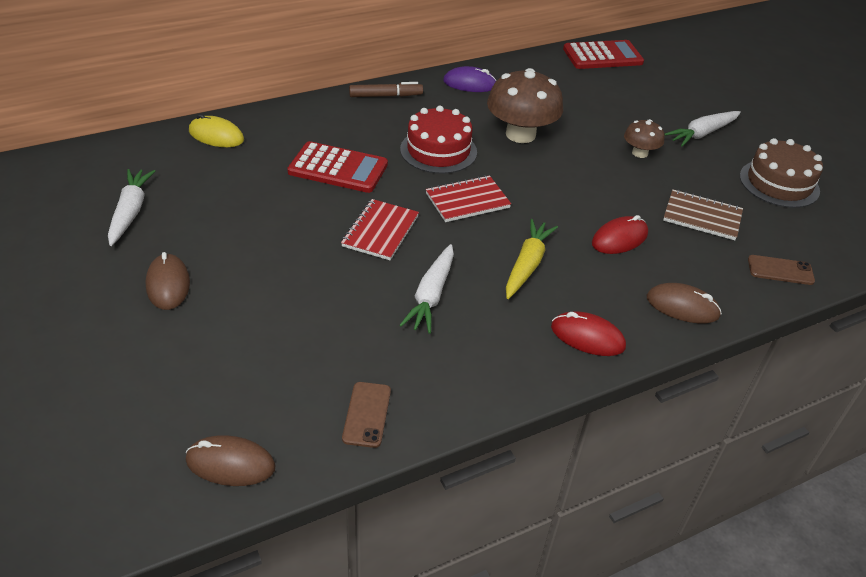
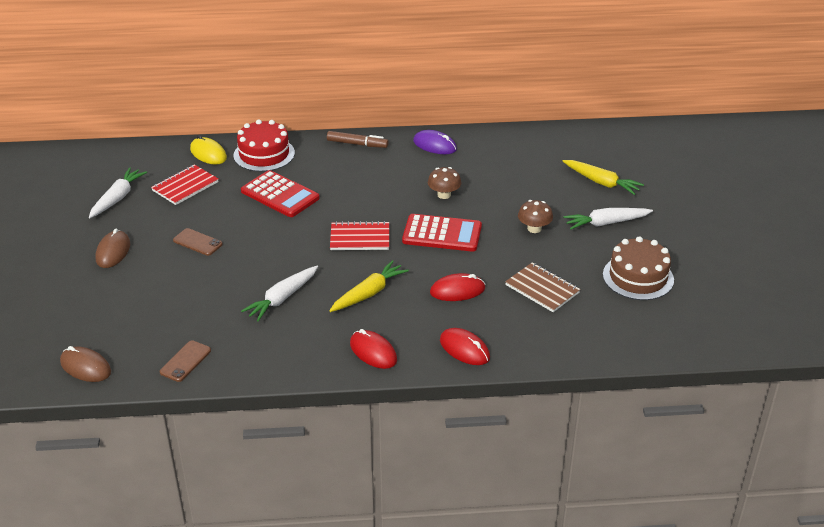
camera: 25 degrees right, 5 degrees down
(380, 231) = (278, 247): red notebook -> red notebook (185, 186)
(438, 150) = (366, 195): red cake -> red cake (264, 154)
(520, 134) = (444, 195): brown mushroom -> brown mushroom, size x0.52
(602, 56) = (575, 139): red calculator -> red calculator (442, 234)
(662, 94) = (601, 182): none -> yellow carrot
(682, 306) = (464, 349): brown mouse -> red mouse
(780, 270) = (571, 343): brown phone -> brown phone (197, 242)

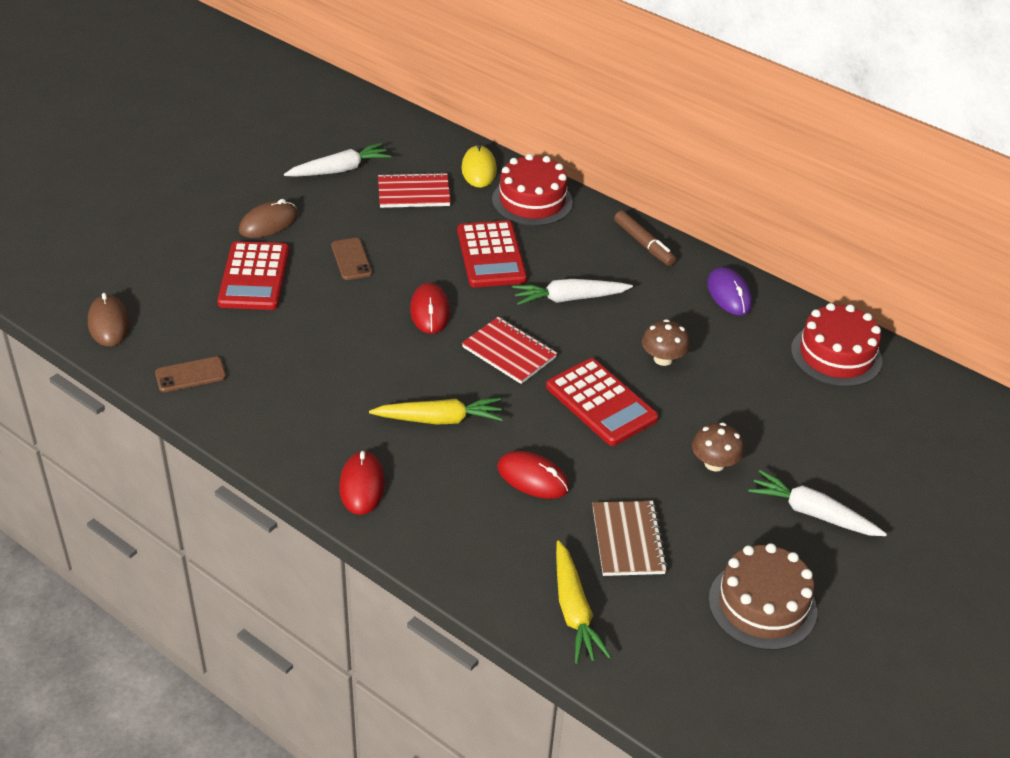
camera: 40 degrees right, 5 degrees up
(148, 286) = (254, 277): none -> red calculator
(282, 298) = (352, 369): white carrot -> white carrot (569, 298)
(464, 349) = (454, 548): red mouse -> red mouse (430, 311)
(523, 146) = (836, 355): none -> red cake
(601, 182) = (876, 459): yellow carrot -> yellow carrot (574, 610)

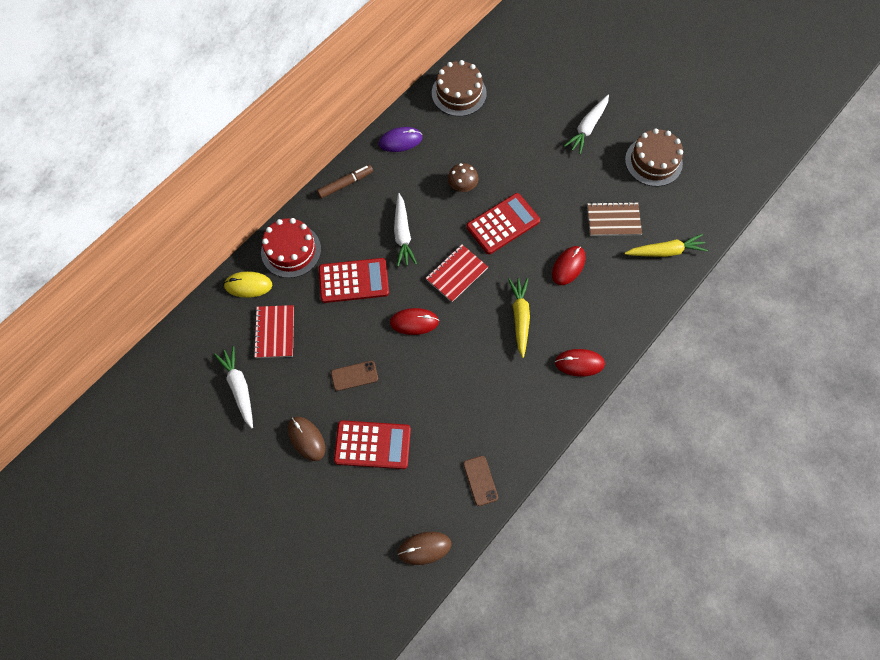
camera: 85 degrees left, 25 degrees up
(714, 463) = (552, 169): brown mushroom -> none
(836, 355) = (459, 93): red cake -> brown cake

